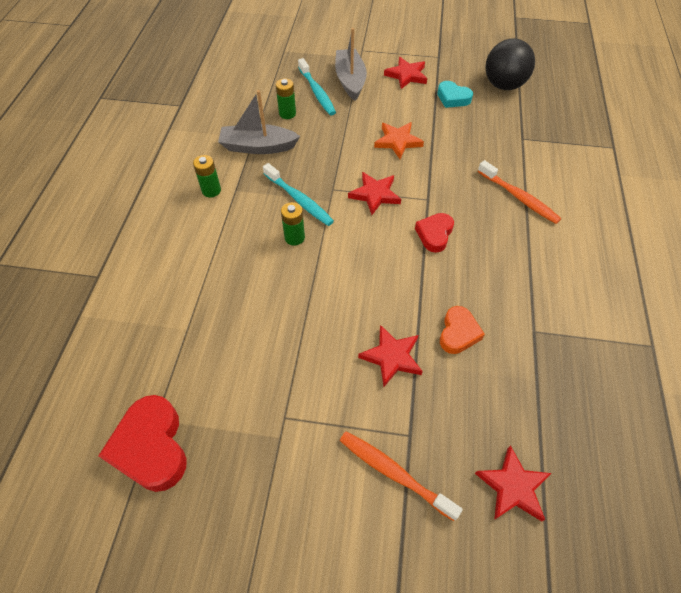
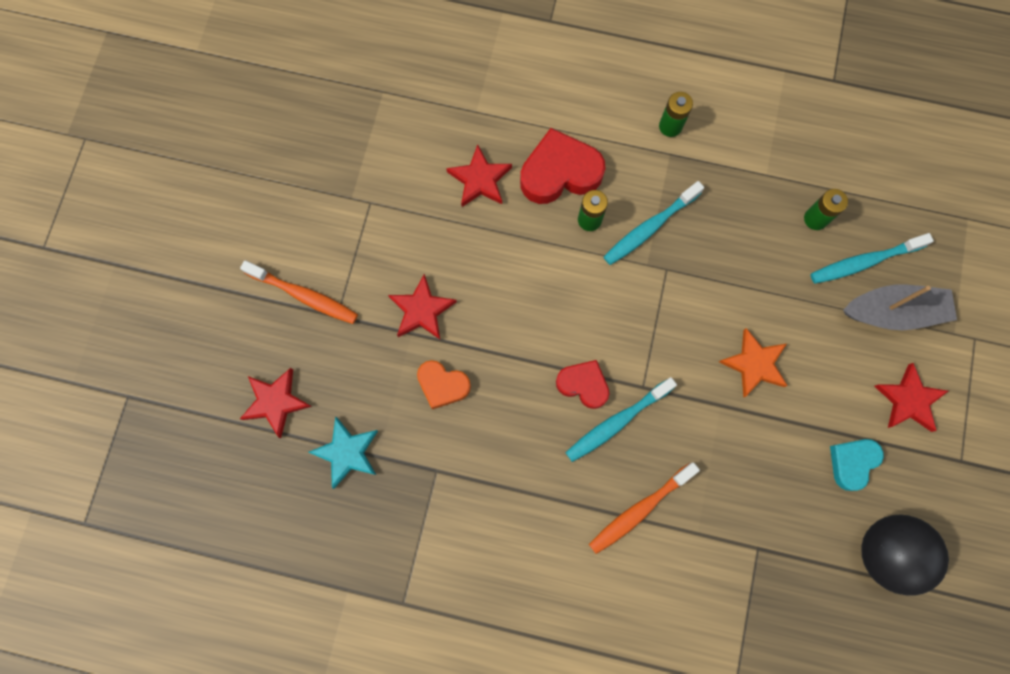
camera: 95 degrees right, 20 degrees up
(151, 447) = (357, 90): red heart -> red heart (560, 172)
(258, 147) = (747, 180): grey boat -> none
(375, 194) = (654, 320): red star -> red star (480, 179)
(394, 473) = (304, 296): orange toothbrush -> orange toothbrush turned 75 degrees clockwise
(458, 213) = (617, 422): none -> turquoise toothbrush
(542, 408) = (347, 452): none -> turquoise star

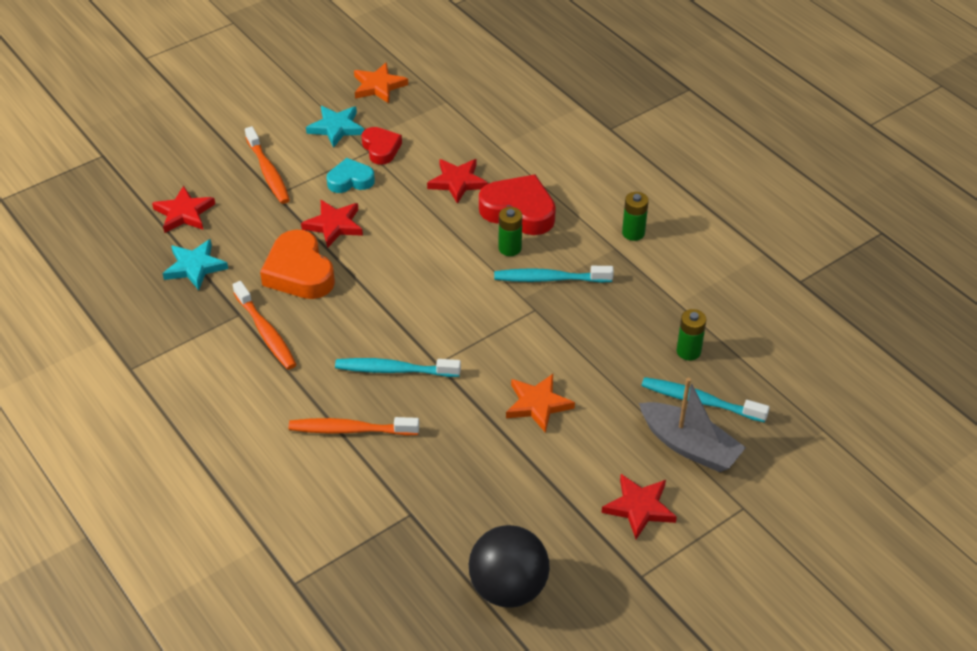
camera: 40 degrees right, 30 degrees down
(304, 118) = (378, 86): none -> orange star
(314, 197) = (336, 128): none -> turquoise star
(442, 385) = (299, 272): orange heart -> orange heart, size x1.64
(478, 471) = (266, 332): none -> orange toothbrush
(583, 385) = (395, 334): red heart -> red heart (381, 149)
(852, 462) = (546, 514): turquoise heart -> turquoise heart (350, 180)

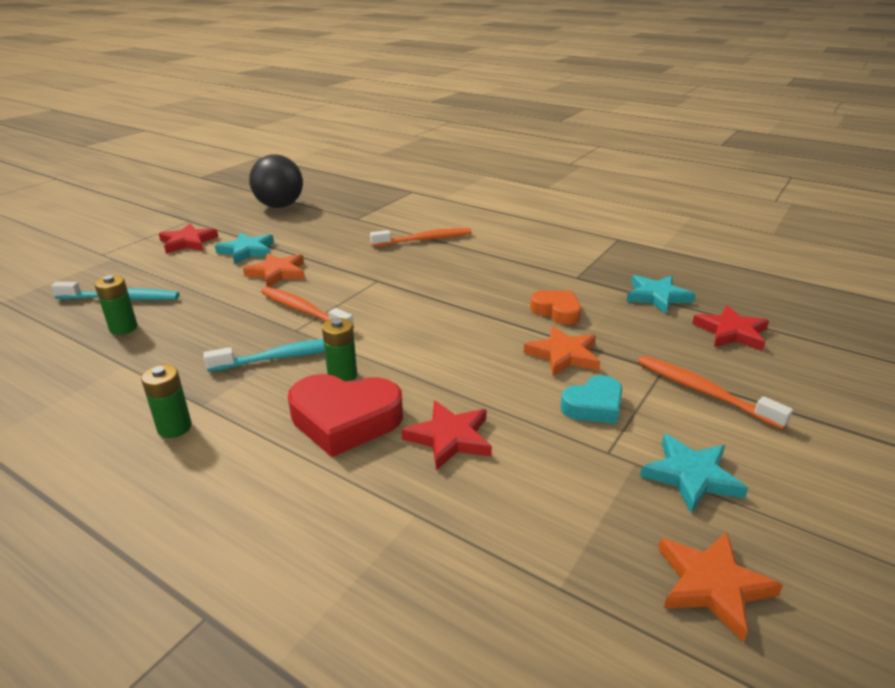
camera: 160 degrees right, 15 degrees down
(266, 332) = (541, 271): orange toothbrush -> orange toothbrush (303, 310)
(299, 272) = (557, 311): orange heart -> orange heart, size x0.61
(334, 225) = (563, 355): red star -> orange star
(381, 149) = (594, 460): red heart -> none
(394, 370) = (413, 270): turquoise toothbrush -> none
(566, 463) = (247, 251): none -> turquoise star
(689, 446) = (139, 273): grey boat -> none

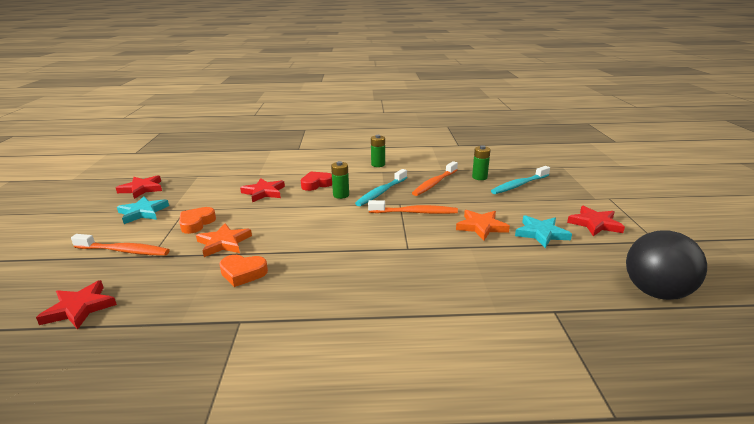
camera: 145 degrees right, 5 degrees down
(345, 420) = (316, 184): red heart -> red heart, size x0.61
(424, 240) = (438, 308): orange toothbrush -> orange toothbrush (434, 183)
(593, 406) = (196, 223): turquoise heart -> orange heart
(657, 297) = (147, 326): turquoise star -> none
(712, 585) = (142, 189): orange star -> red star

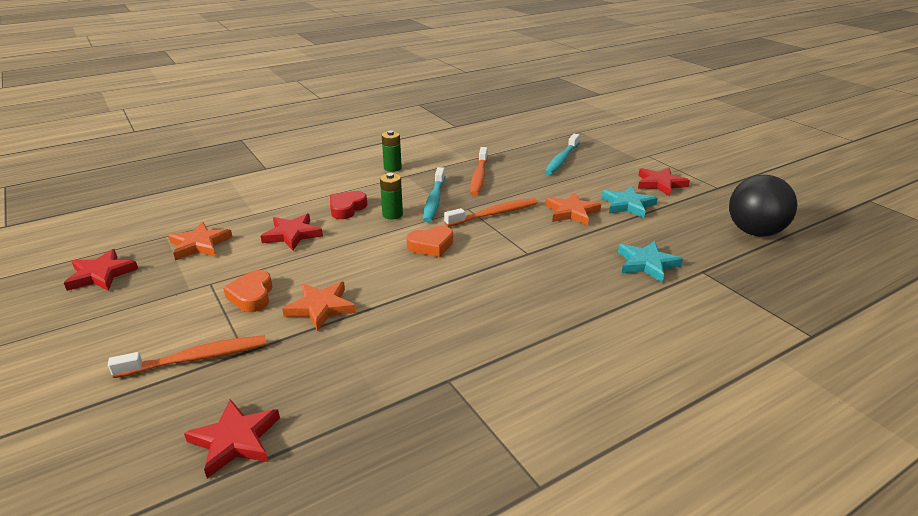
camera: 30 degrees left, 5 degrees up
(143, 212) = (151, 304): turquoise star -> turquoise star (646, 264)
(208, 185) = (200, 244): none -> orange star
(243, 273) = (389, 332): orange heart -> orange heart (431, 245)
(479, 177) = (516, 159): green battery -> none

